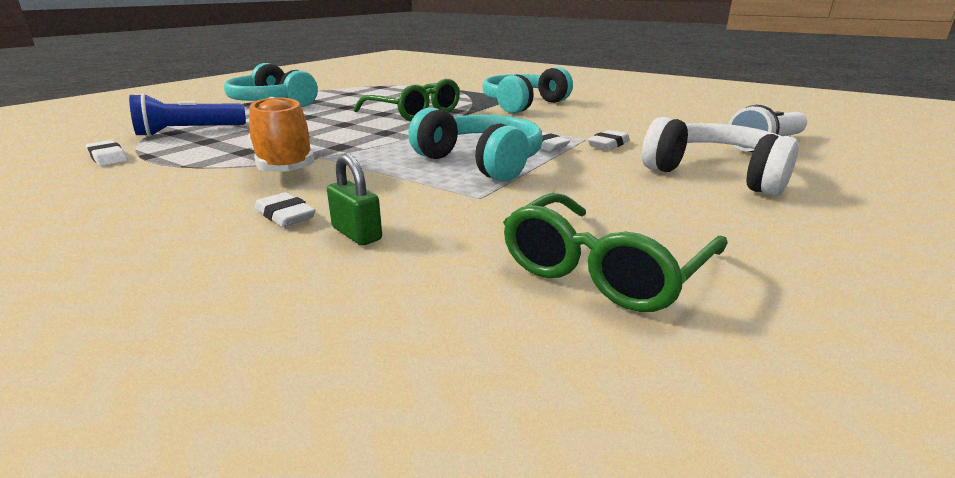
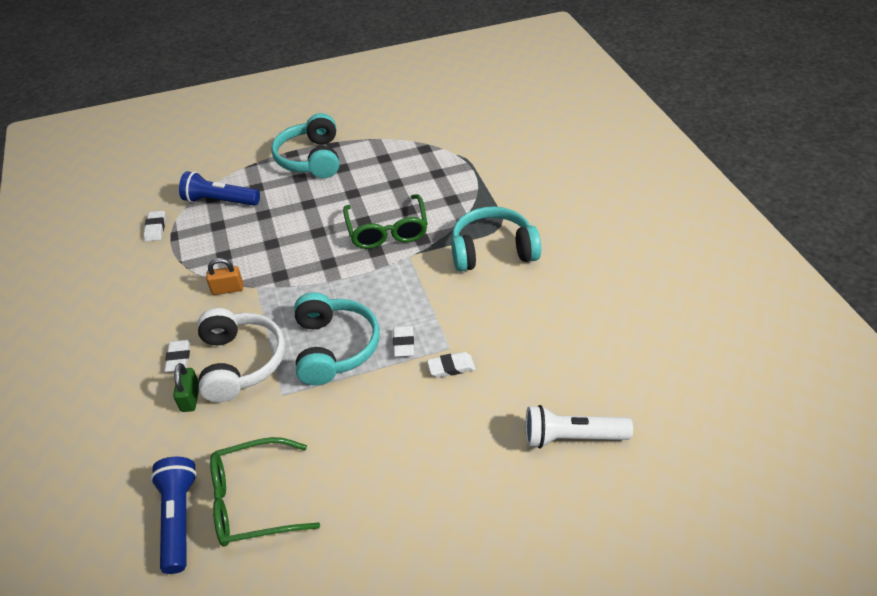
camera: 40 degrees right, 20 degrees up
(284, 165) = (227, 289): orange shoe -> orange padlock
(535, 330) = (179, 519): none -> blue flashlight
(717, 174) = (455, 454): white headphones -> white headphones (240, 362)

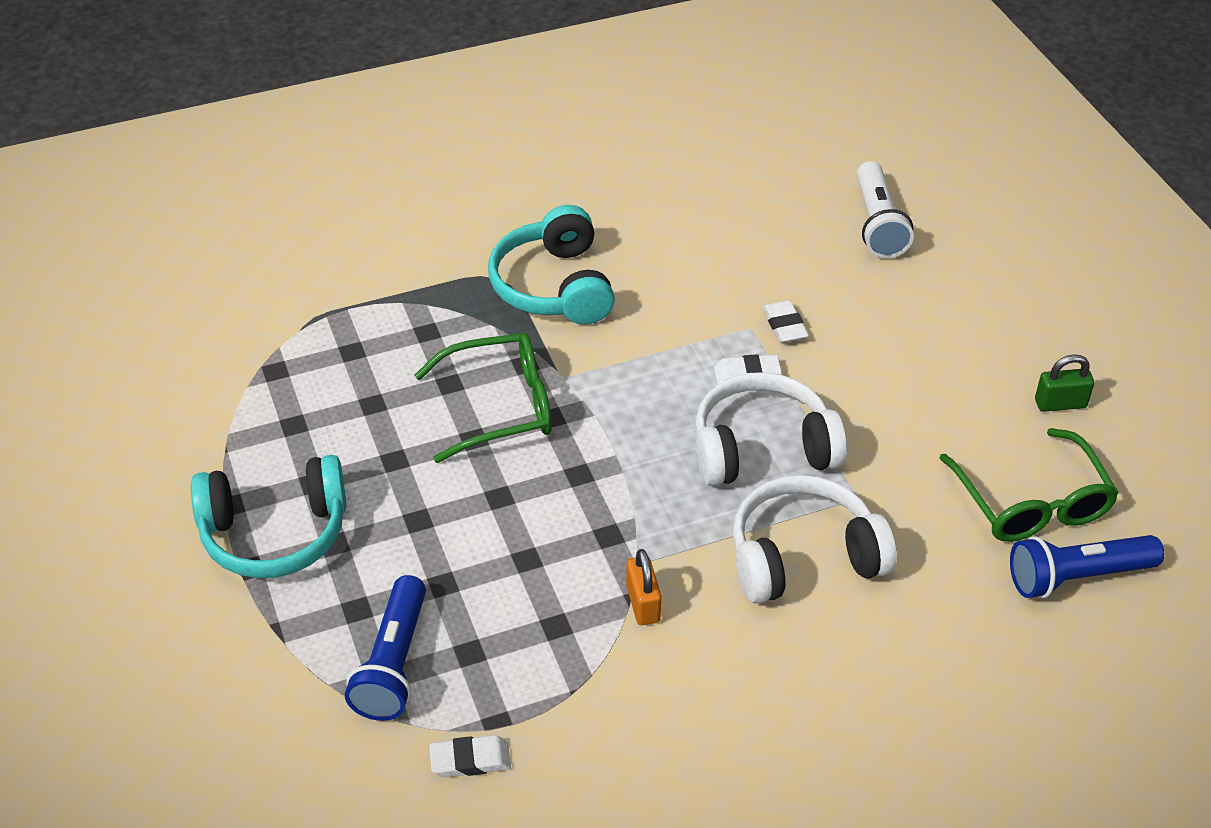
camera: 95 degrees left, 0 degrees up
(178, 358) = (803, 641): white eraser -> none
(190, 398) = (880, 607): green padlock -> green padlock (1060, 403)
(334, 347) = (762, 448): turquoise headphones -> white headphones

